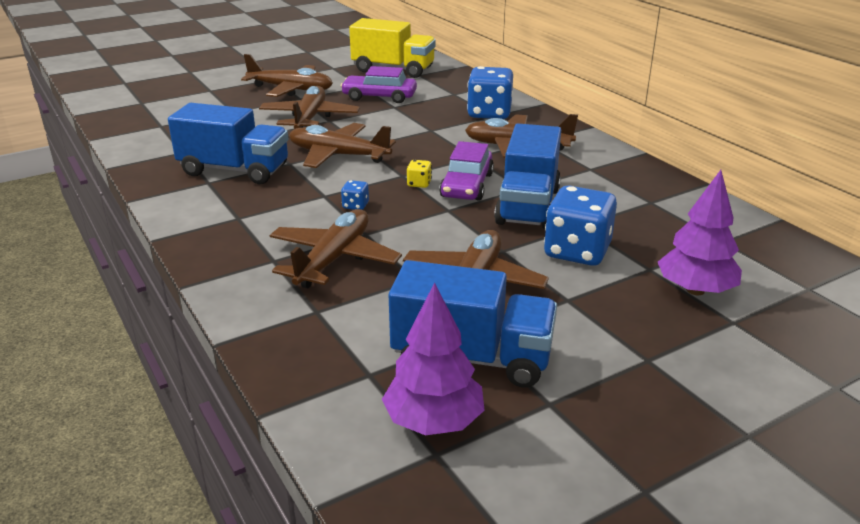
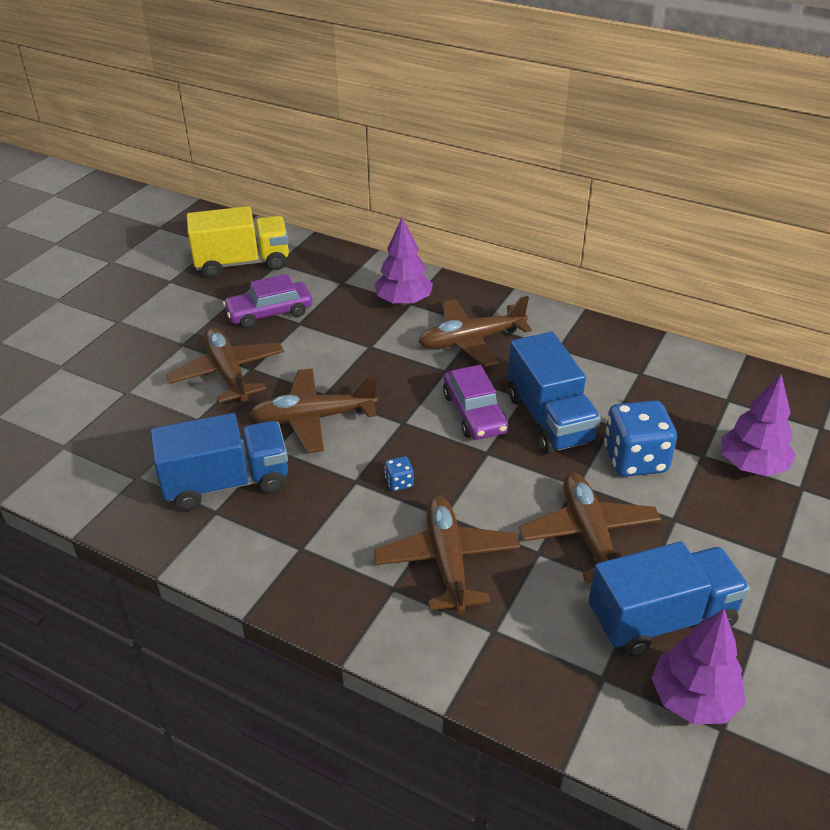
camera: 30 degrees left, 10 degrees up
(291, 89) = (158, 333): brown plane -> none
(419, 184) = (429, 428): yellow dice -> none
(489, 113) = (404, 301): blue dice -> purple tree

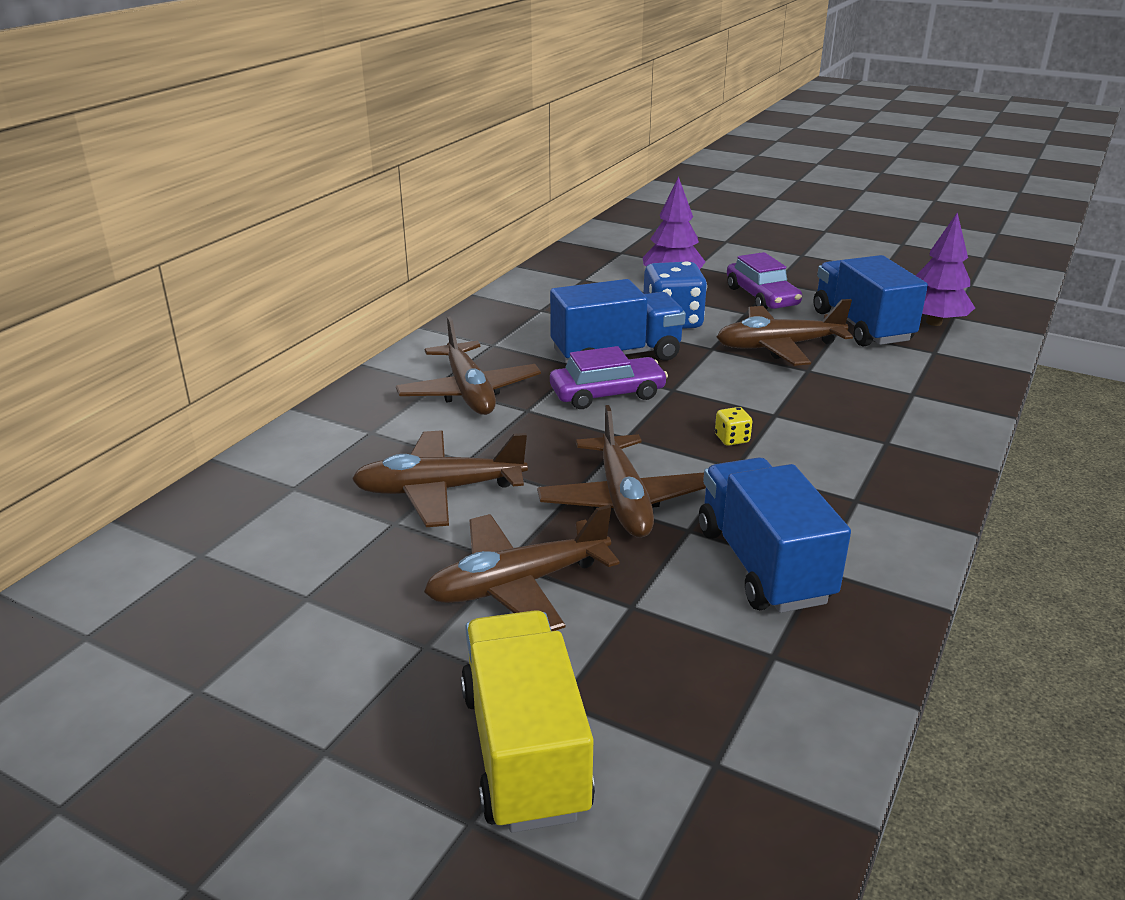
camera: 90 degrees left, 10 degrees down
(242, 263) = (179, 596): yellow truck -> yellow truck (525, 751)
(269, 313) = (356, 554): purple car -> purple car (761, 297)
(399, 482) = (732, 439): blue dice -> yellow dice
(404, 301) = (366, 436): purple tree -> none
(447, 561) = (838, 413): brown plane -> brown plane (439, 490)

